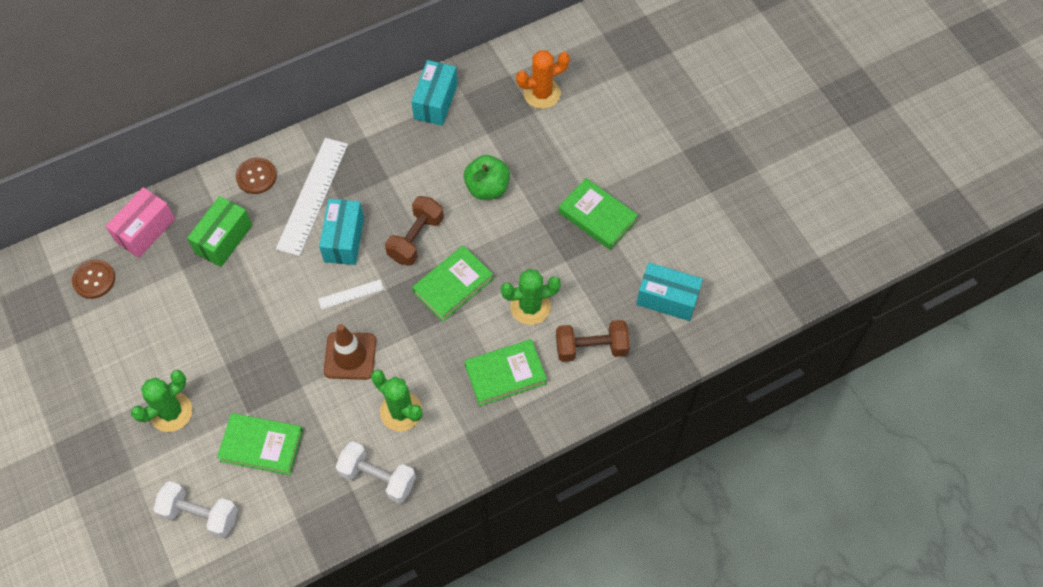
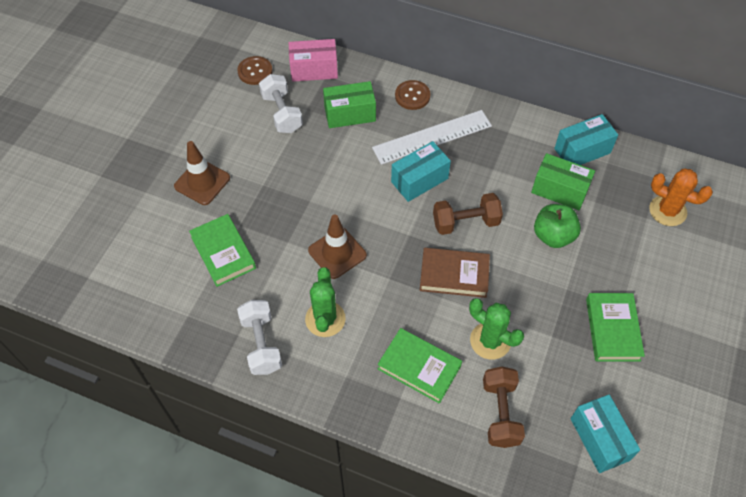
camera: 50 degrees right, 5 degrees down
(171, 412) = (202, 182): green cactus -> brown traffic cone
(200, 514) = (144, 255): white dumbbell -> white dumbbell (282, 113)
(351, 294) = (383, 216): white ruler -> none
(453, 286) = (454, 275): green book -> brown book
(454, 148) = (559, 190): none -> green box
(591, 347) = (500, 413): brown dumbbell -> brown dumbbell turned 45 degrees clockwise

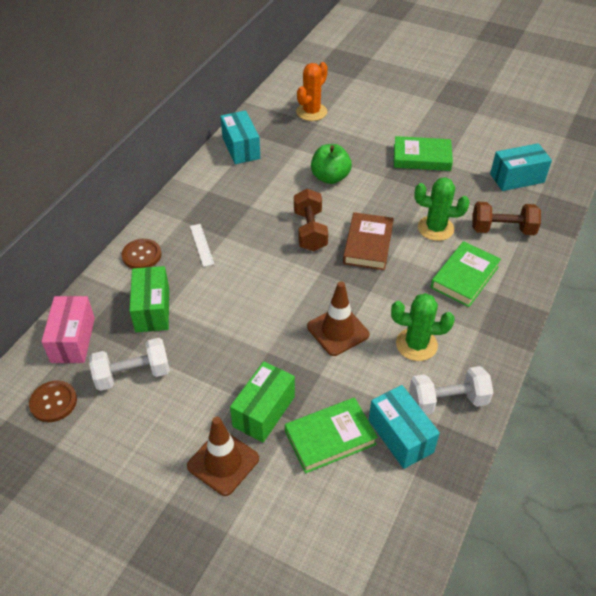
camera: 85 degrees left, 10 degrees down
(419, 180) = (255, 259): turquoise box -> turquoise box (400, 436)
(432, 137) = (201, 245): white ruler -> white ruler, size x0.46
(490, 341) = (435, 228): green cactus -> green cactus turned 60 degrees clockwise
(559, 190) = (282, 167): green box -> green box (264, 411)

